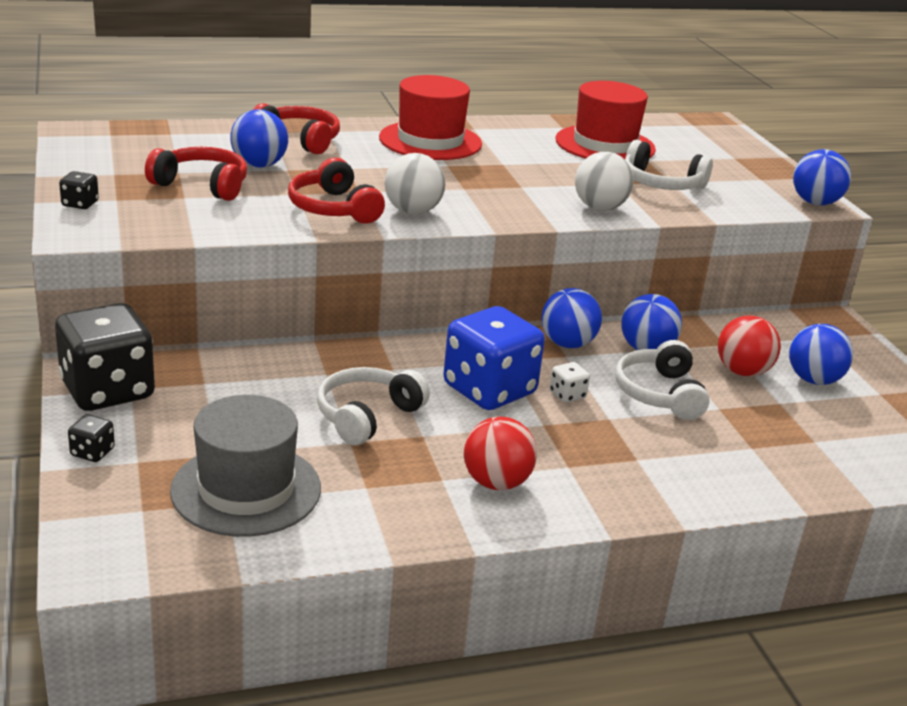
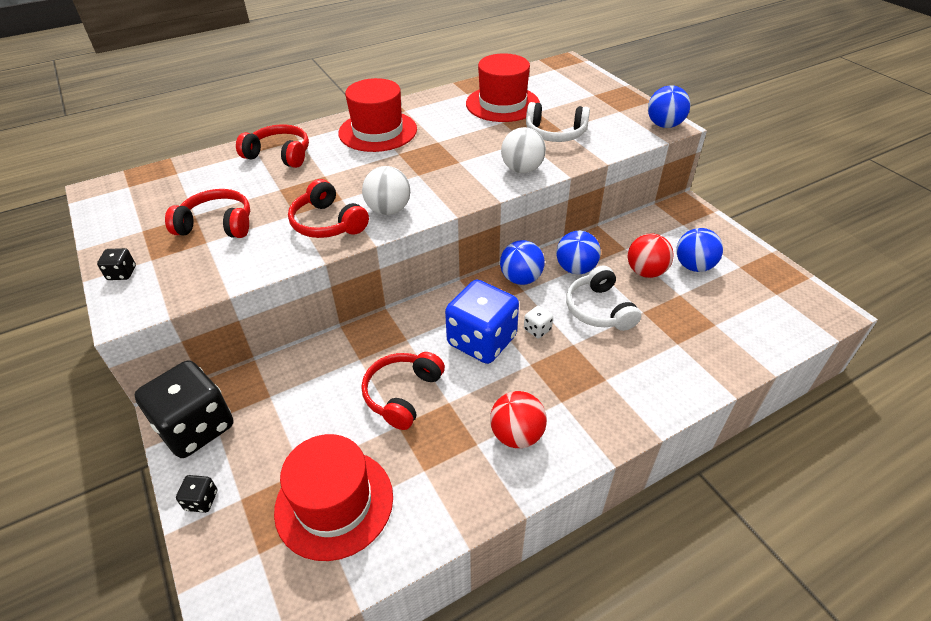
camera: 10 degrees left, 15 degrees up
(246, 489) = (334, 503): grey hat -> red hat
(259, 165) = (256, 190): blue ball -> none
(367, 416) = (402, 394): white headphones -> red headphones

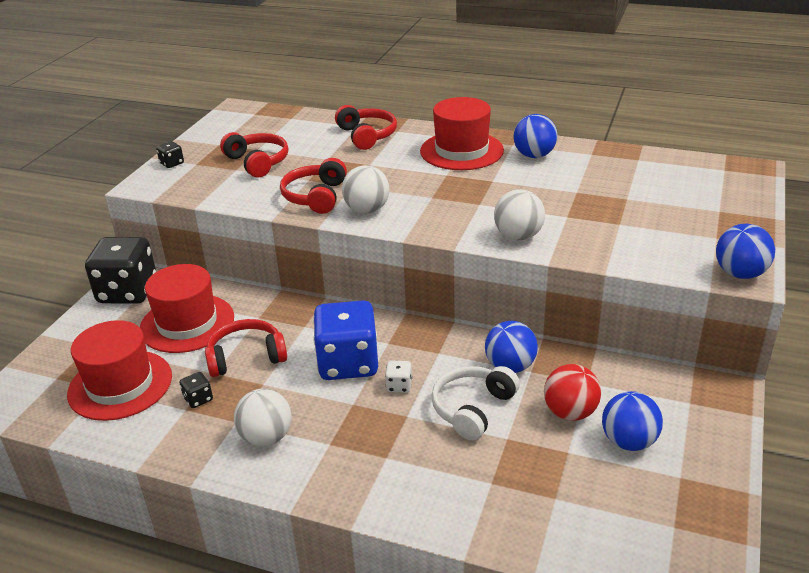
camera: 50 degrees right, 10 degrees down
(201, 500) = (75, 331): black dice -> black dice (198, 399)
(502, 104) = (607, 177): red hat -> red hat (187, 323)
(516, 435) = (266, 437): red ball -> white ball
(521, 278) = (451, 343): blue ball -> blue ball (534, 155)
(555, 133) = (606, 224): white headphones -> none

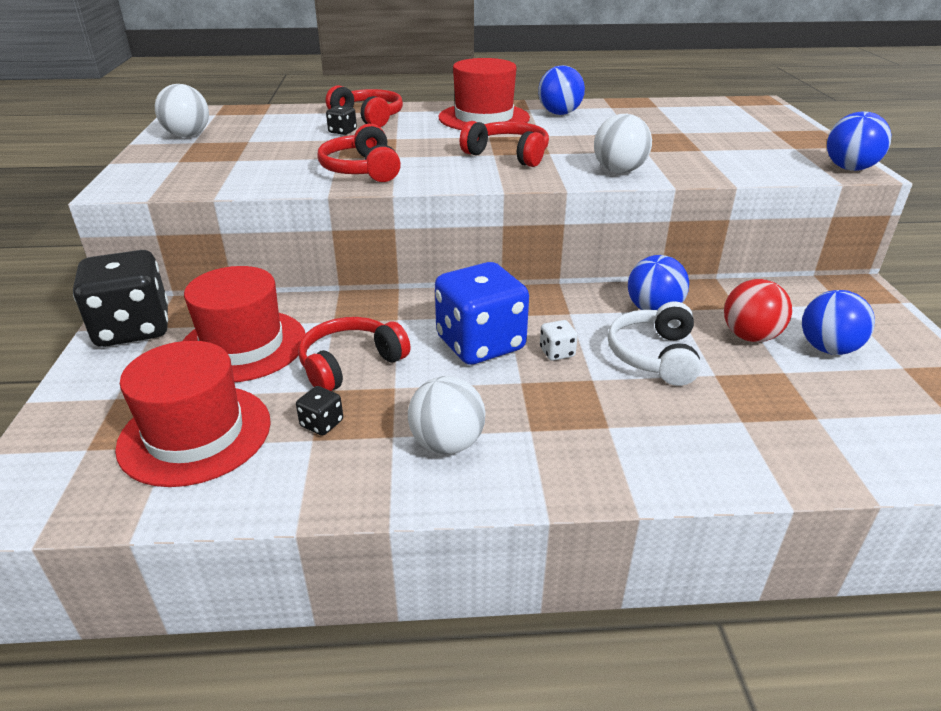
camera: 25 degrees left, 0 degrees up
(172, 163) = (144, 164): black dice -> black dice (342, 132)
(258, 162) = (259, 151): red headphones -> red headphones (508, 155)
(367, 210) = (434, 172): white ball -> white ball (188, 135)

